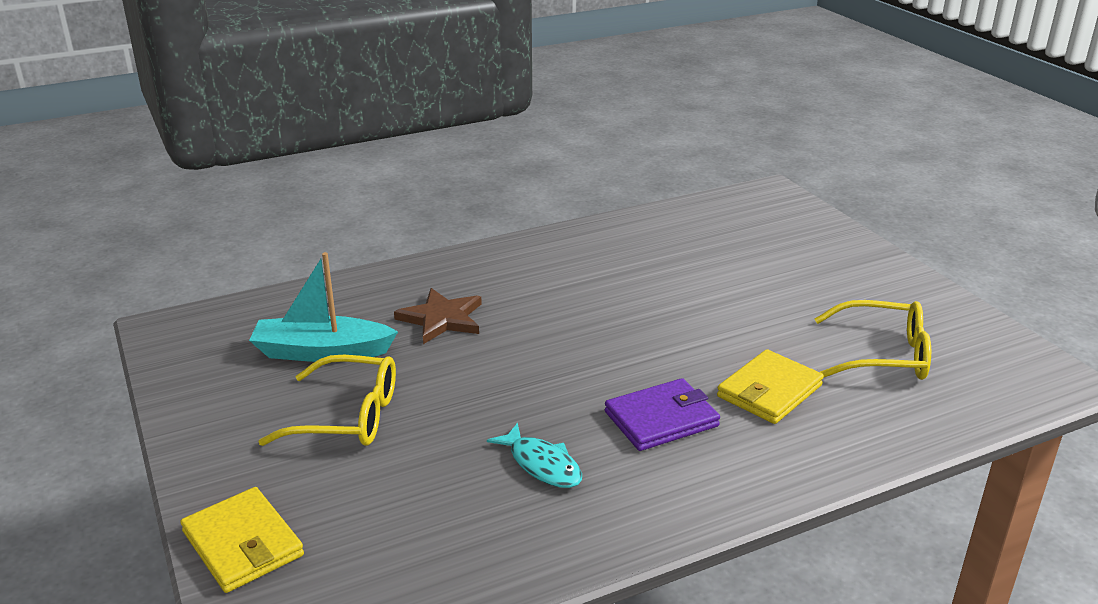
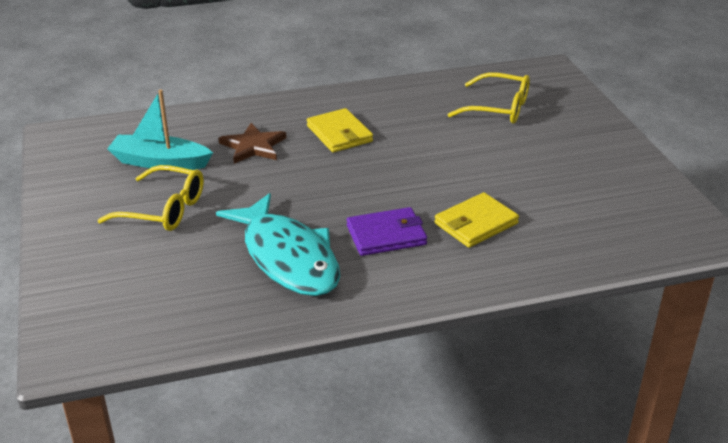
camera: 10 degrees right, 5 degrees up
(243, 544) = (69, 286): yellow wallet -> yellow wallet (339, 134)
(542, 465) = (287, 257): turquoise fish -> turquoise fish, size x2.14
(883, 355) = (577, 206): yellow glasses -> yellow glasses (498, 108)

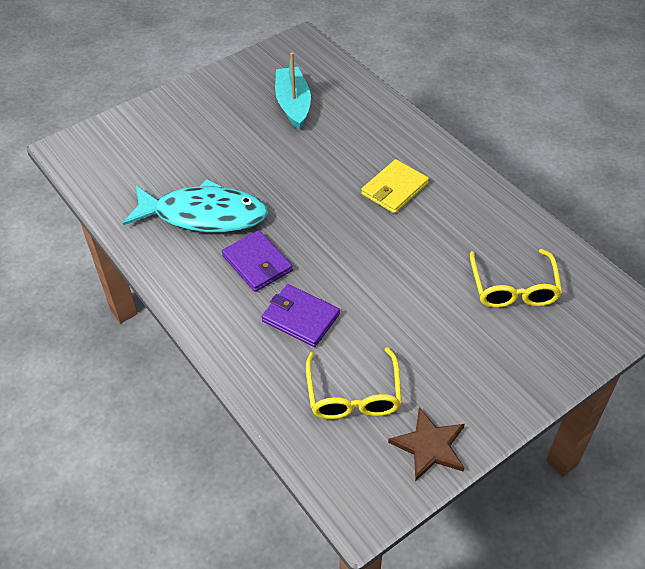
camera: 70 degrees right, 15 degrees up
(164, 210) = (233, 130): yellow glasses -> yellow glasses (353, 395)
(253, 146) = (344, 145): brown star -> brown star (429, 446)
(287, 257) = (204, 215): turquoise fish -> turquoise fish turned 120 degrees counterclockwise
(476, 223) = (300, 317): yellow wallet -> purple wallet

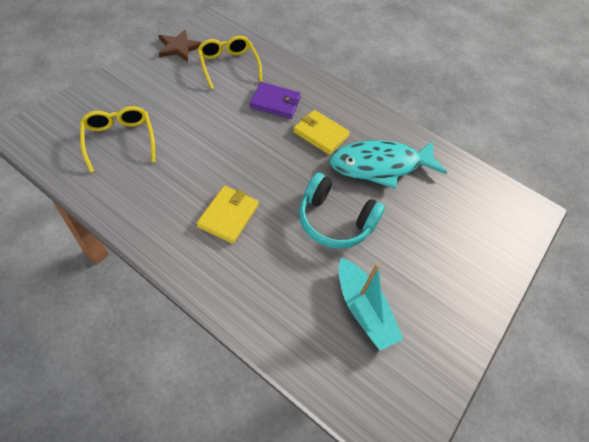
camera: 155 degrees right, 5 degrees up
(257, 263) = (320, 134): purple wallet -> yellow wallet
(286, 169) = (335, 221): none -> turquoise headphones

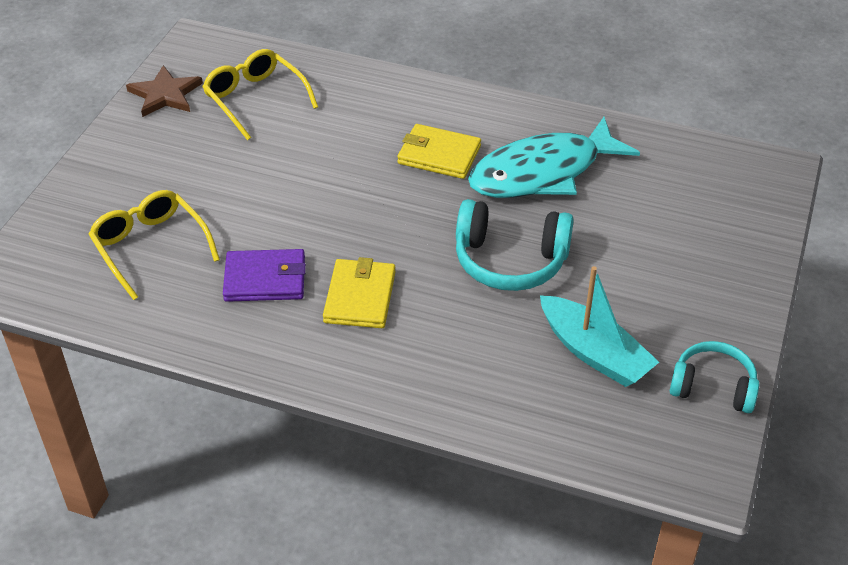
camera: 10 degrees left, 10 degrees down
(275, 102) = (352, 131): purple wallet -> purple wallet (265, 279)
(435, 366) = (713, 387): none -> turquoise headphones

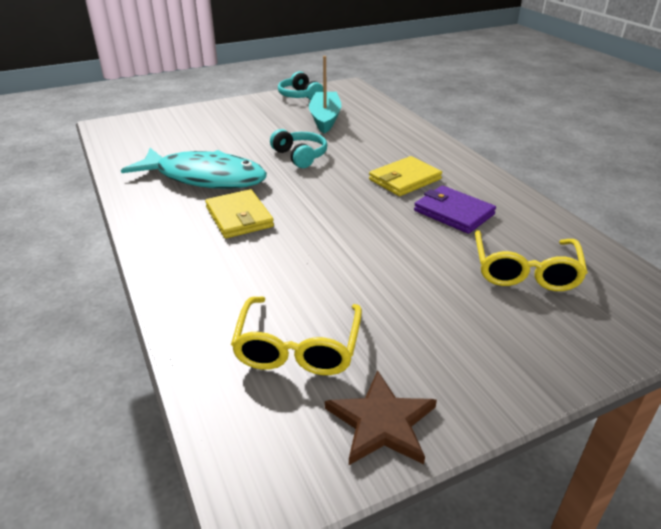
camera: 135 degrees left, 10 degrees down
(510, 260) = (300, 156): turquoise headphones -> turquoise headphones, size x0.66

